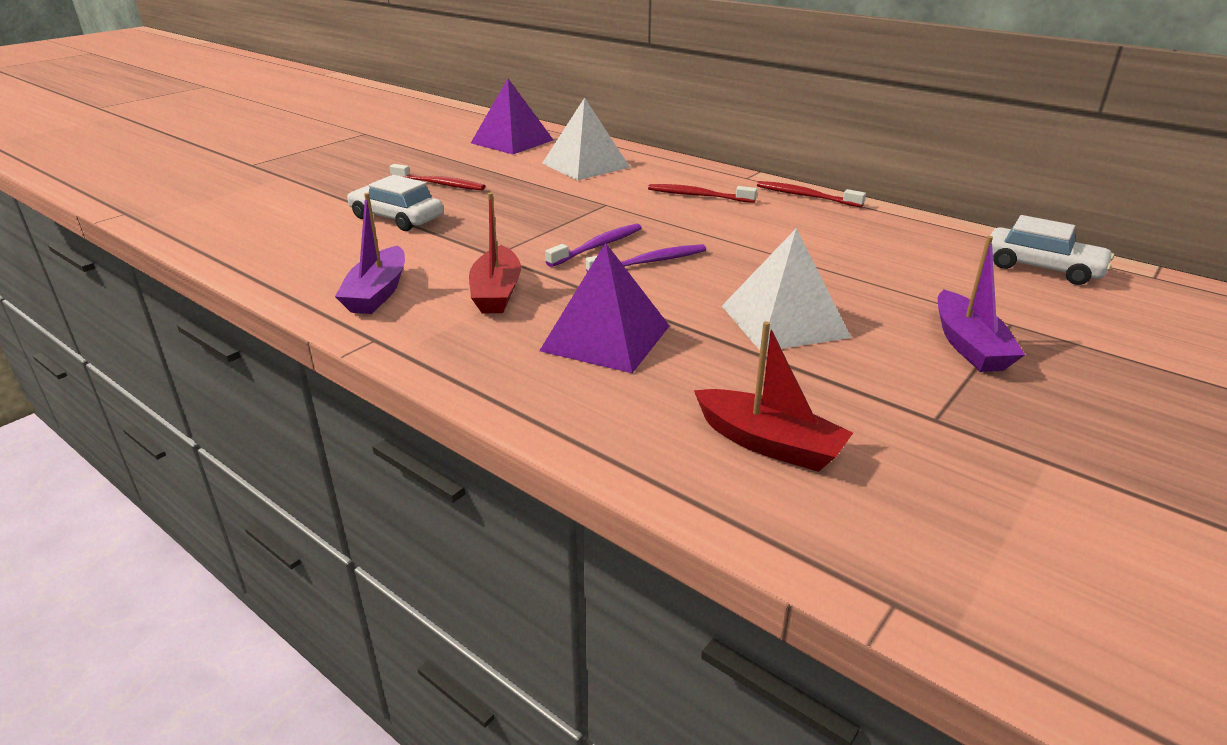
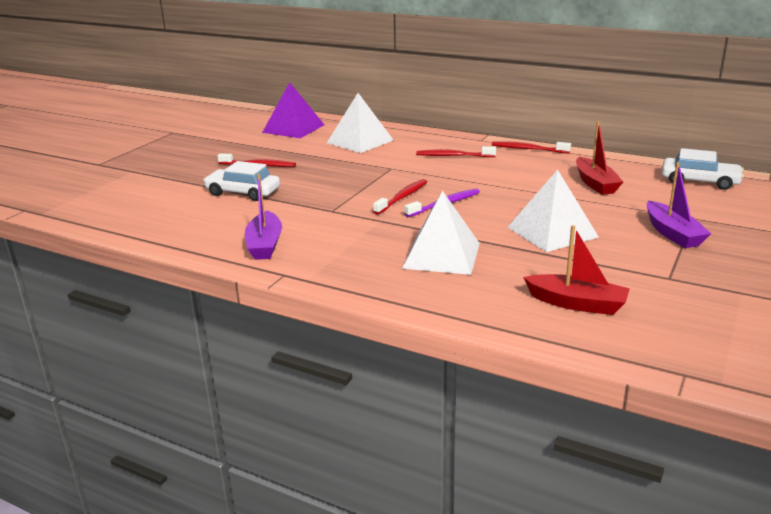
camera: 10 degrees left, 5 degrees down
(496, 292) = (350, 235): red boat -> red boat (595, 183)
(598, 246) = (402, 197): purple toothbrush -> red toothbrush
(605, 338) = (441, 255): purple pyramid -> white pyramid

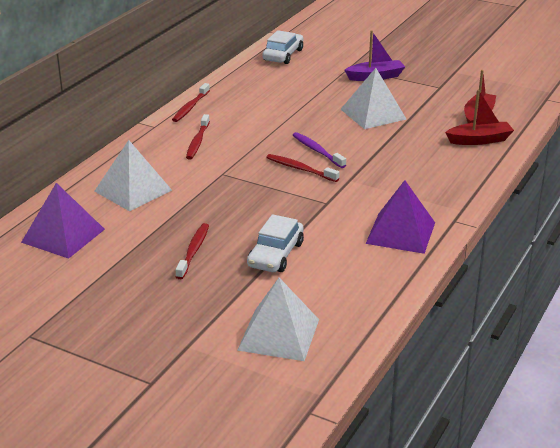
camera: 90 degrees left, 5 degrees up
(265, 244) = (400, 233): purple boat -> purple pyramid
(441, 255) = (415, 156): white pyramid -> white pyramid (278, 334)
(595, 183) = (281, 89): red boat -> red boat (479, 140)

